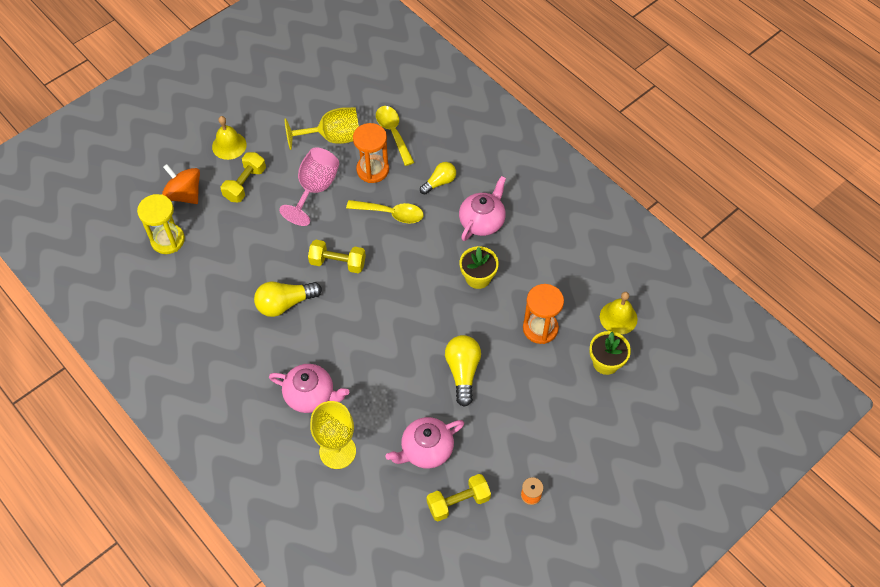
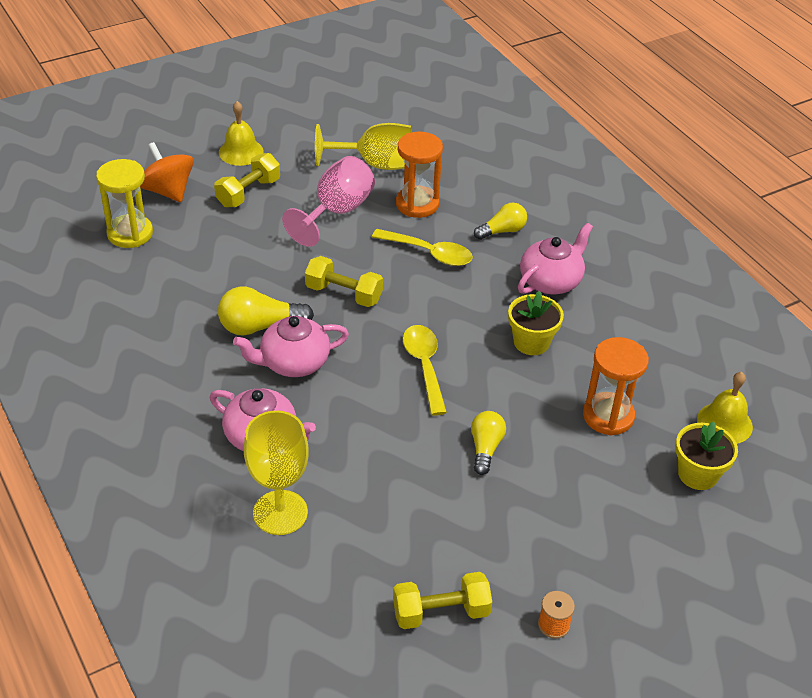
camera: 10 degrees right, 15 degrees down
(393, 133) = (454, 171): yellow spoon -> yellow spoon (424, 366)
(426, 450) = (409, 535): pink teapot -> pink teapot (293, 363)
(463, 372) = (485, 448): yellow light bulb -> yellow light bulb, size x0.66

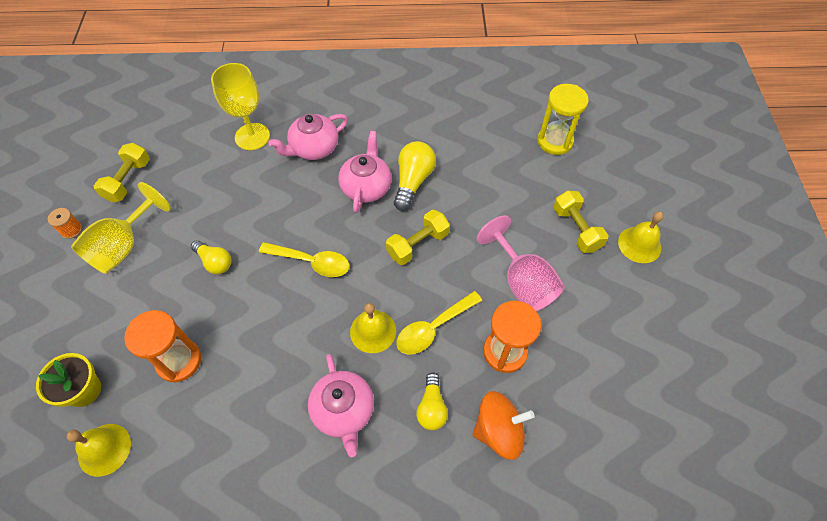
camera: 120 degrees right, 15 degrees up
(168, 191) = (599, 178): orange spinning top -> orange spinning top (498, 431)
(375, 164) = (581, 345): yellow goblet -> yellow goblet (123, 246)
(464, 291) = (373, 331): none -> yellow bell
(531, 342) = (286, 350): yellow flower pot -> none

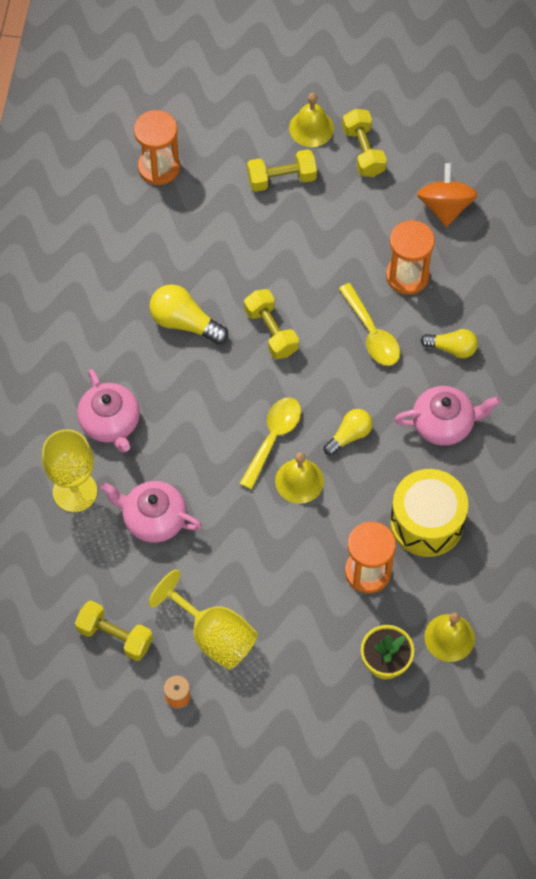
camera: 80 degrees left, 5 degrees up
(215, 262) = (254, 537): yellow light bulb -> yellow light bulb (349, 435)
(232, 409) = (426, 522): none -> yellow drum
(366, 187) = (182, 372): pink teapot -> pink teapot (153, 519)
(373, 331) = (365, 388): yellow bell -> yellow bell (299, 481)
(498, 431) = (482, 298): orange spinning top -> orange spinning top (445, 207)
(522, 282) = (335, 243): pink goblet -> none
(555, 141) = (159, 167): yellow hourglass -> orange hourglass
(632, 292) = (363, 151): none -> yellow dumbbell

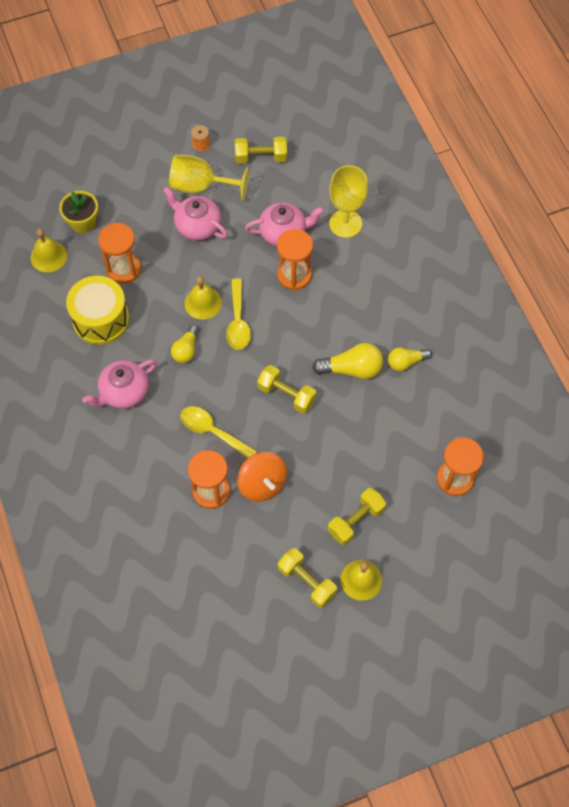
camera: 150 degrees right, 0 degrees up
(110, 423) = (354, 276): pink teapot -> pink teapot (197, 226)
(176, 459) = (294, 275): none -> orange hourglass
(445, 207) = (213, 567): orange spinning top -> orange spinning top (262, 484)
(452, 348) = (146, 451): yellow light bulb -> yellow light bulb (406, 362)

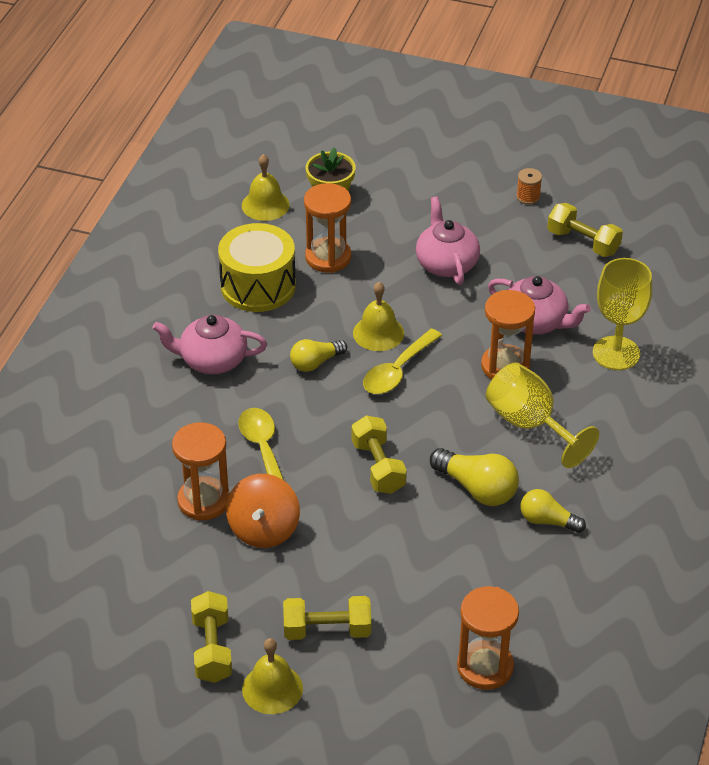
camera: 40 degrees right, 20 degrees down
(200, 186) = (487, 232): yellow goblet -> yellow goblet (529, 424)

